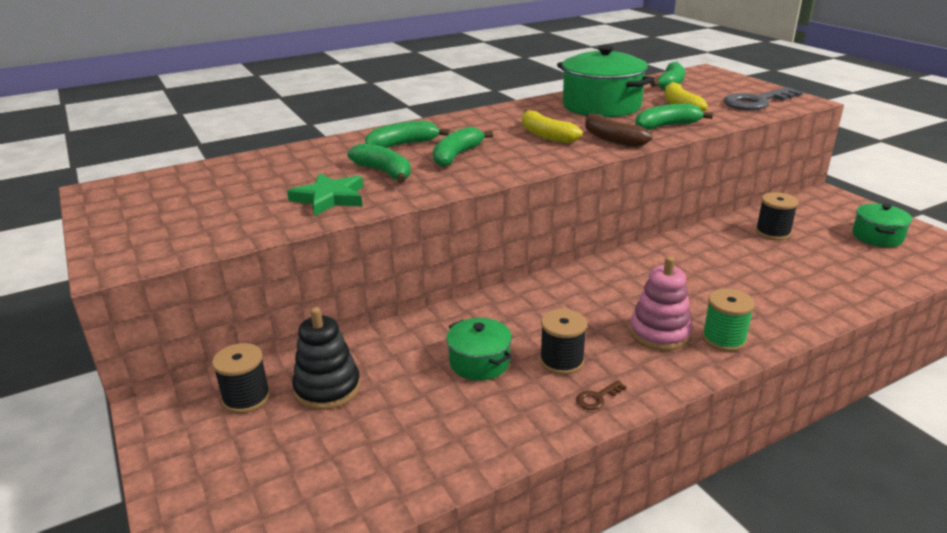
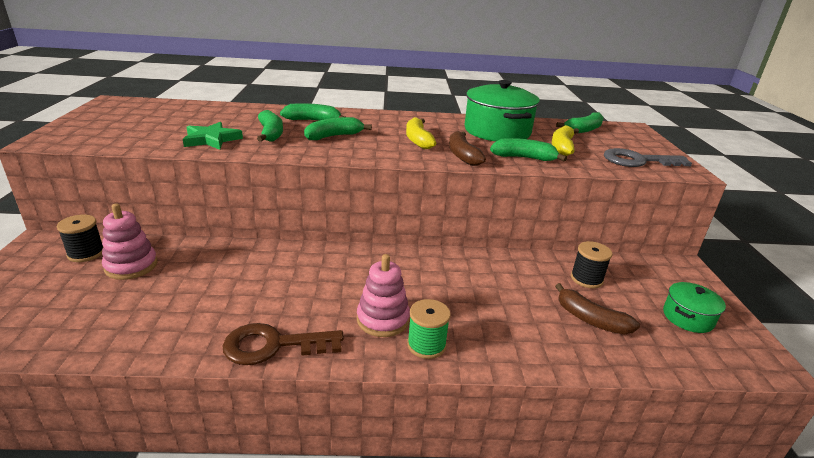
camera: 25 degrees right, 0 degrees up
(327, 388) = (131, 266): black stacking toy -> pink stacking toy
(479, 362) = (235, 287): green pot -> none
(561, 361) = (287, 309): black spool -> none
(597, 398) = (273, 346): brown key -> brown key, size x2.41
(816, 265) = (590, 319): none -> brown banana

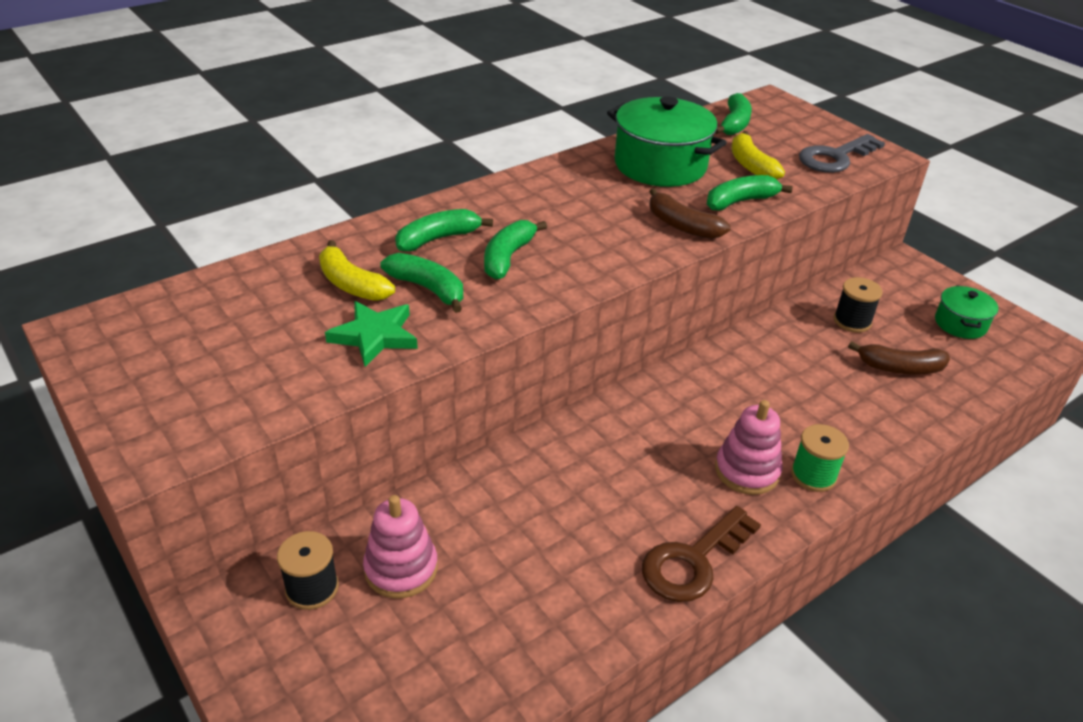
camera: 35 degrees left, 10 degrees up
(418, 140) = (605, 220): yellow banana -> yellow banana (351, 284)

